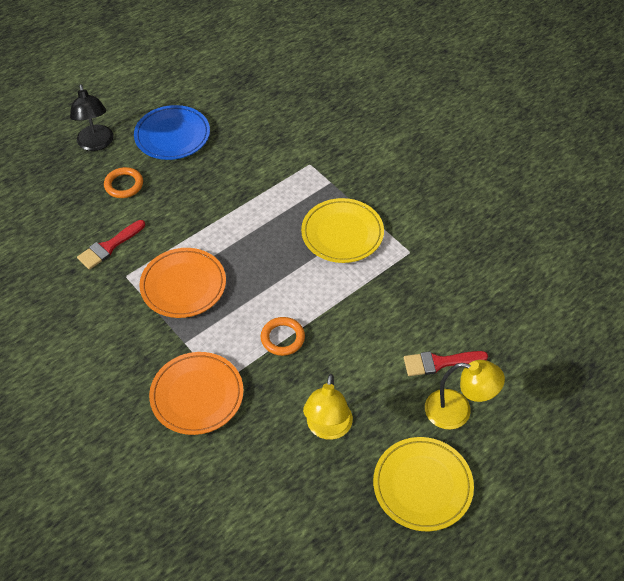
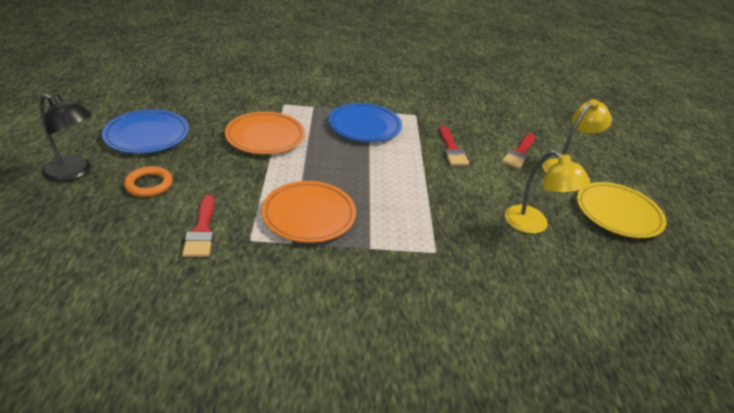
camera: 55 degrees left, 15 degrees down
(197, 395) = (435, 272): orange plate -> orange plate (265, 136)
(282, 338) = (426, 198): orange ring -> none
(342, 233) = (364, 126): yellow plate -> blue plate
(381, 311) = (452, 149): none -> red brush

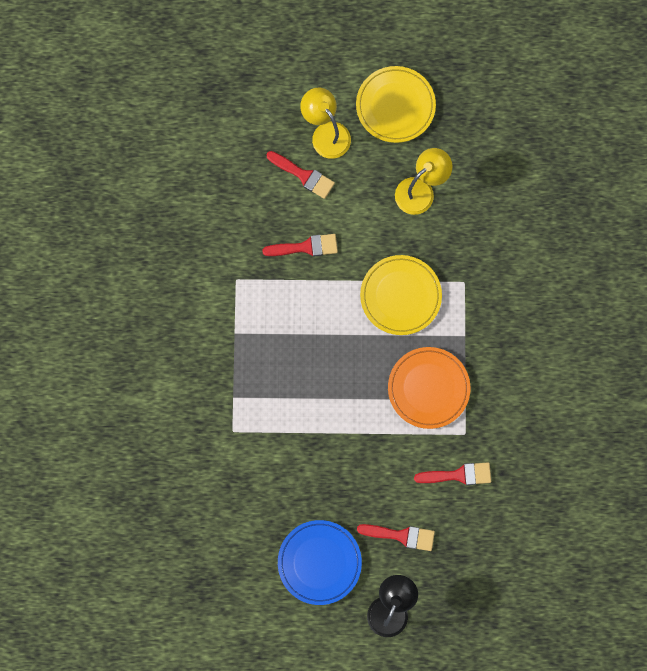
camera: 85 degrees left, 40 degrees up
(149, 184) = (401, 535): orange ring -> red brush
(265, 136) = (306, 443): orange plate -> none
(364, 126) = (270, 338): blue plate -> none
(412, 202) = (400, 296): none -> yellow plate

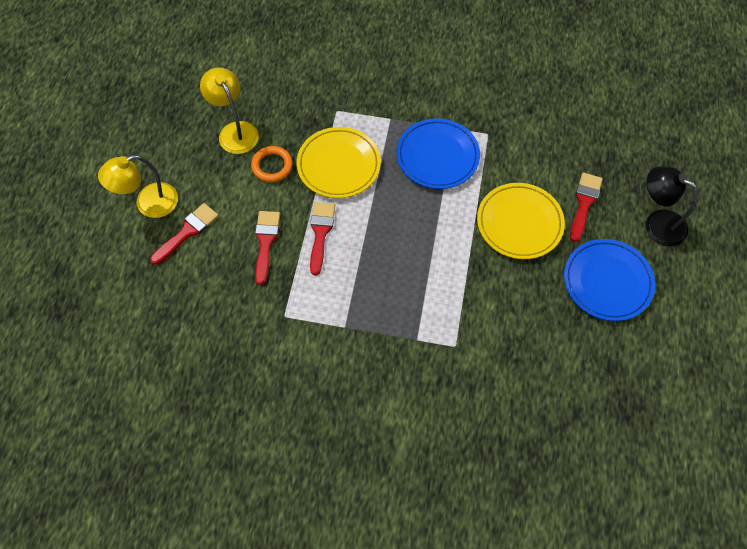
camera: 80 degrees left, 15 degrees down
(388, 234) = (272, 166): none -> orange ring
(395, 106) = (141, 138): yellow plate -> yellow plate (519, 223)
(428, 388) = (437, 156): orange plate -> blue plate
(458, 475) = (527, 145): red brush -> red brush (320, 233)

